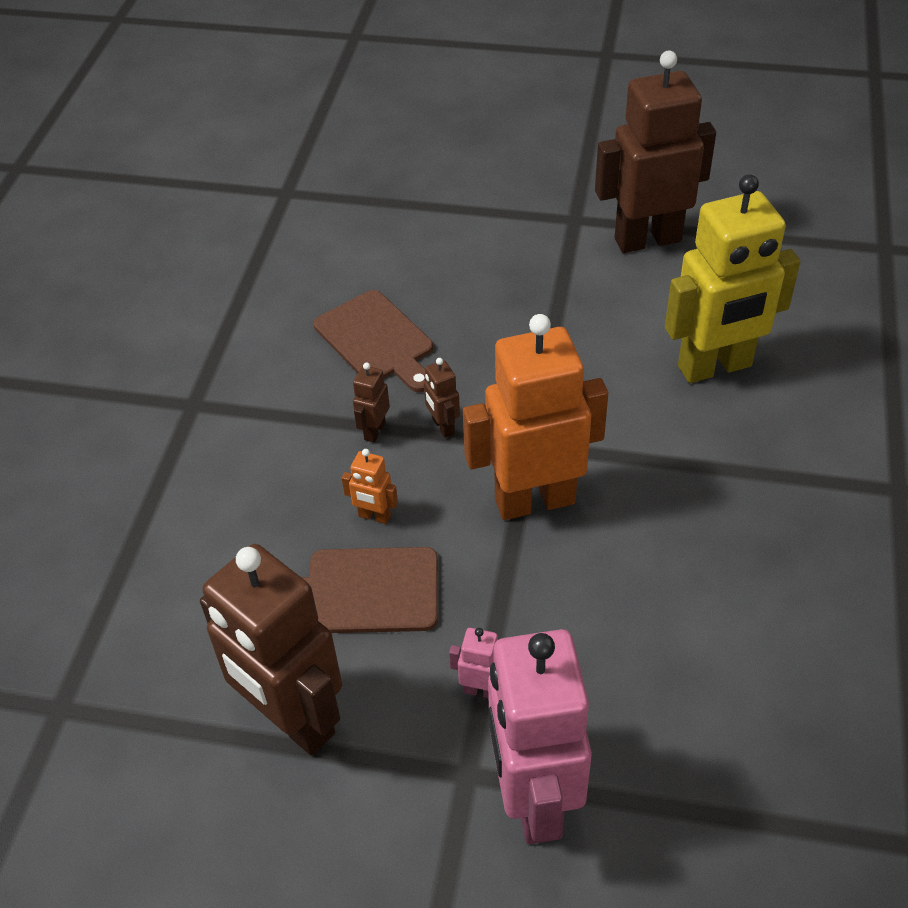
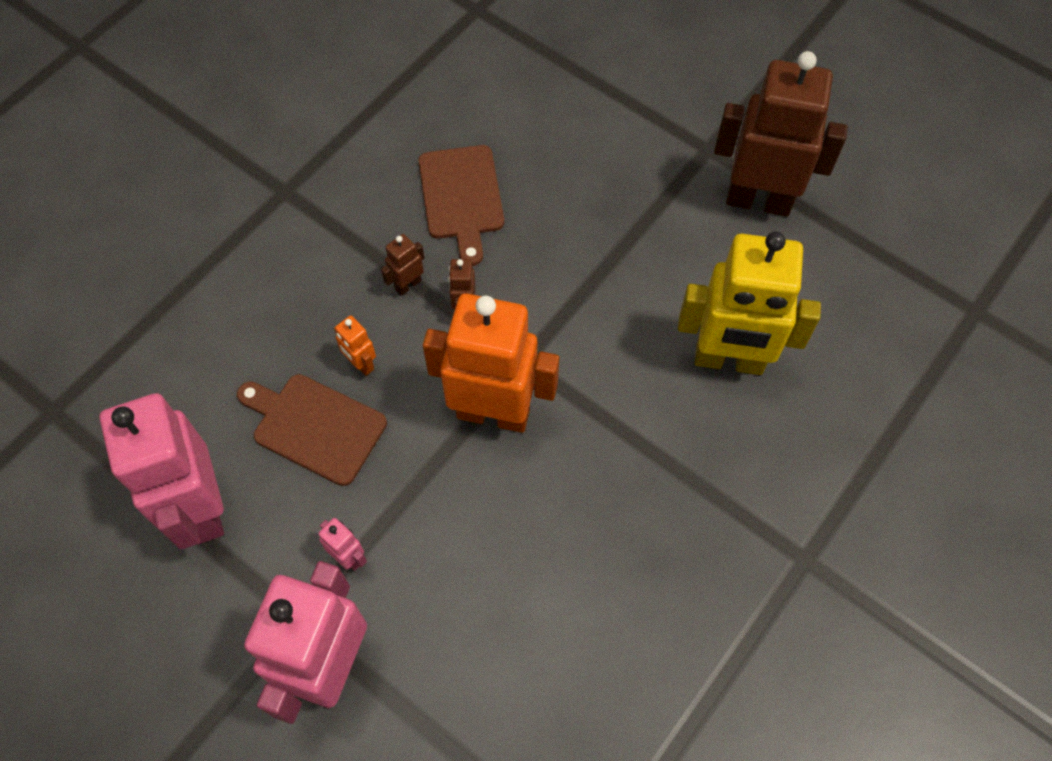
camera: 25 degrees right, 15 degrees up
(293, 720) = (201, 508): brown robot -> pink robot

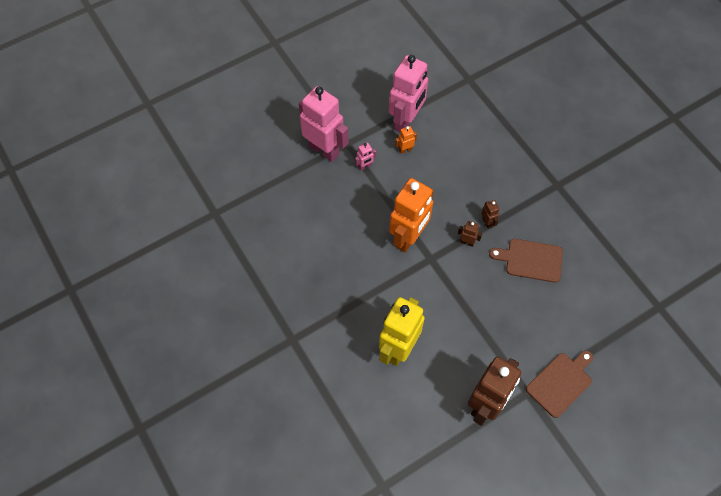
camera: 110 degrees right, 0 degrees up
(201, 508) = (406, 121): pink robot -> pink robot turned 120 degrees clockwise
(315, 427) = (427, 168): brown cutting board -> brown cutting board (560, 382)
(361, 364) = (452, 193): orange robot -> orange robot (405, 149)

